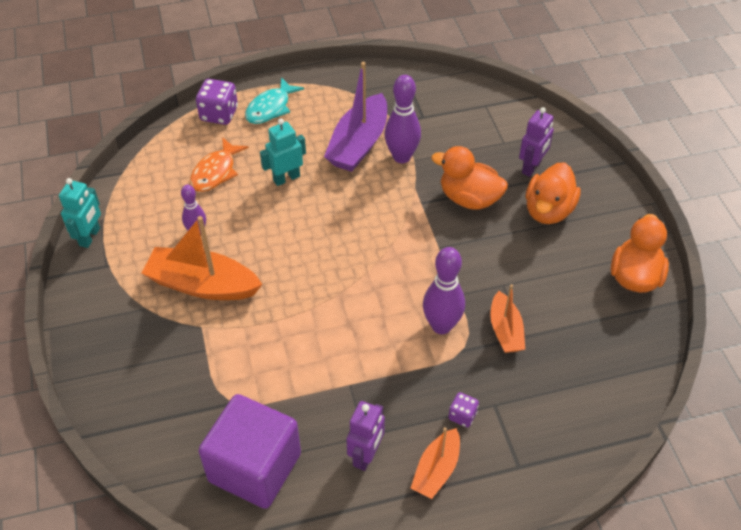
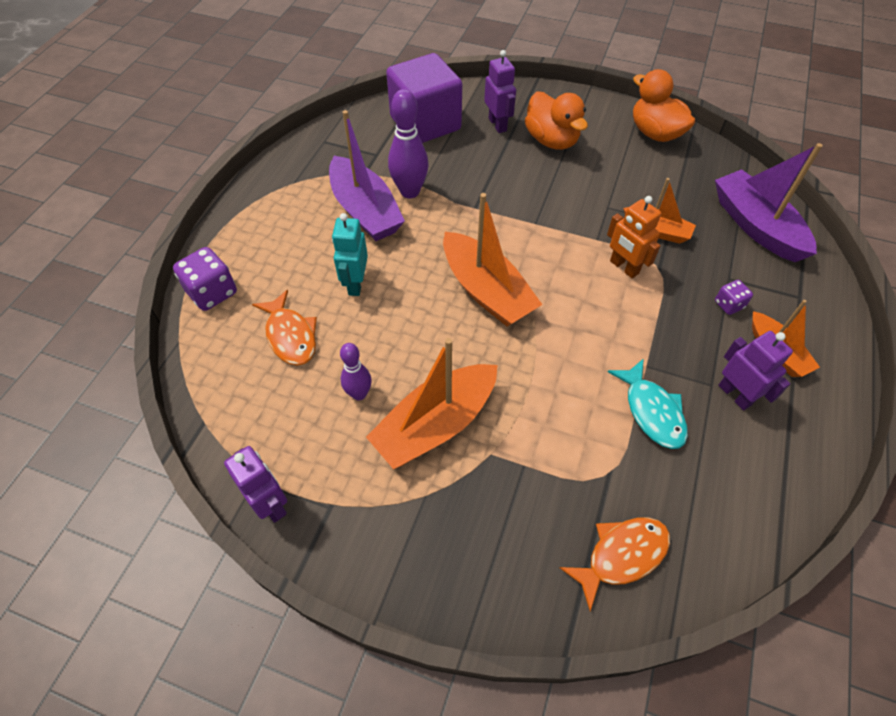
camera: 55 degrees left, 5 degrees up
(90, 237) = (271, 504): turquoise robot -> purple robot
(172, 437) = (621, 556): none -> orange fish
(255, 467) = (701, 494): purple cube -> purple cube (425, 123)
(270, 108) = (249, 248): turquoise fish -> turquoise fish (652, 411)
(341, 252) = (486, 291): none -> orange boat
(441, 326) = (624, 267): purple bowling pin -> orange robot
(469, 198) = (498, 177): orange duck -> none
(581, 401) = (756, 226): none -> purple boat

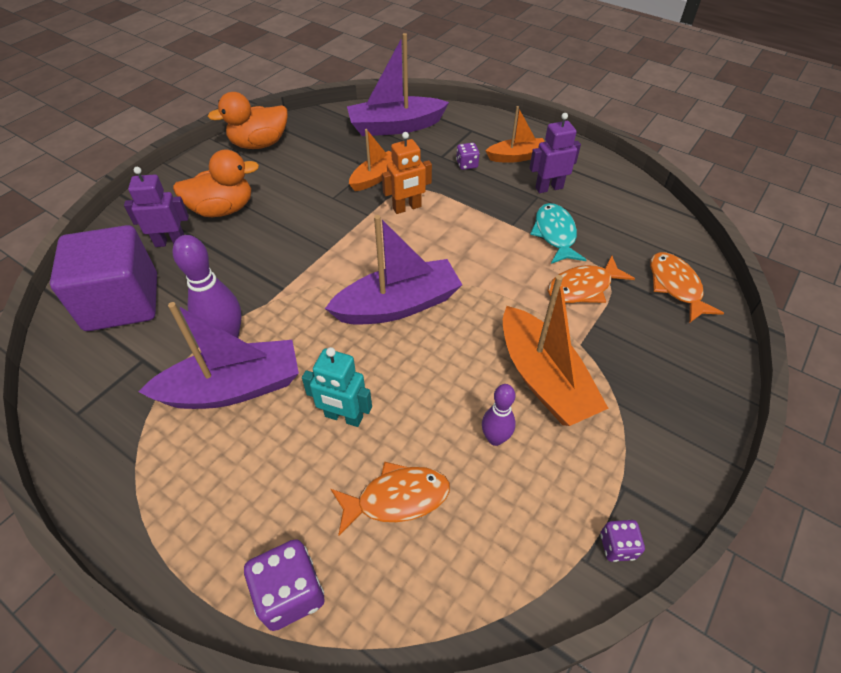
camera: 75 degrees left, 5 degrees down
(271, 504) = (617, 546): purple robot -> purple dice
(486, 291) = (398, 305): orange boat -> purple boat
(576, 449) = (583, 287): none -> orange fish
(652, 411) = (555, 234): turquoise fish -> turquoise fish turned 90 degrees counterclockwise

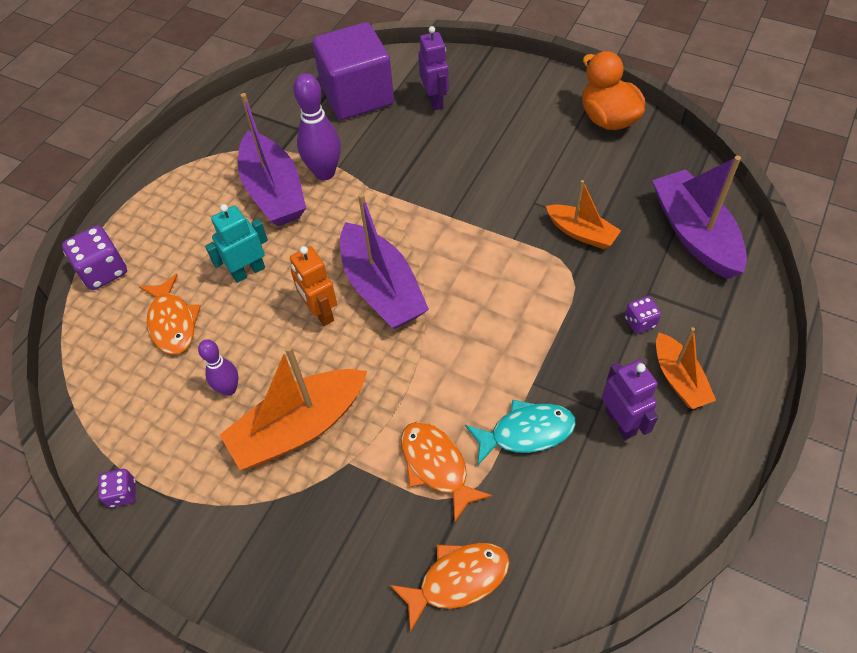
camera: 85 degrees right, 5 degrees up
(223, 209) = (490, 122): orange duck -> none
(343, 417) = (248, 271): turquoise robot -> turquoise robot turned 45 degrees clockwise
(407, 208) = (535, 272): orange robot -> orange robot (320, 312)

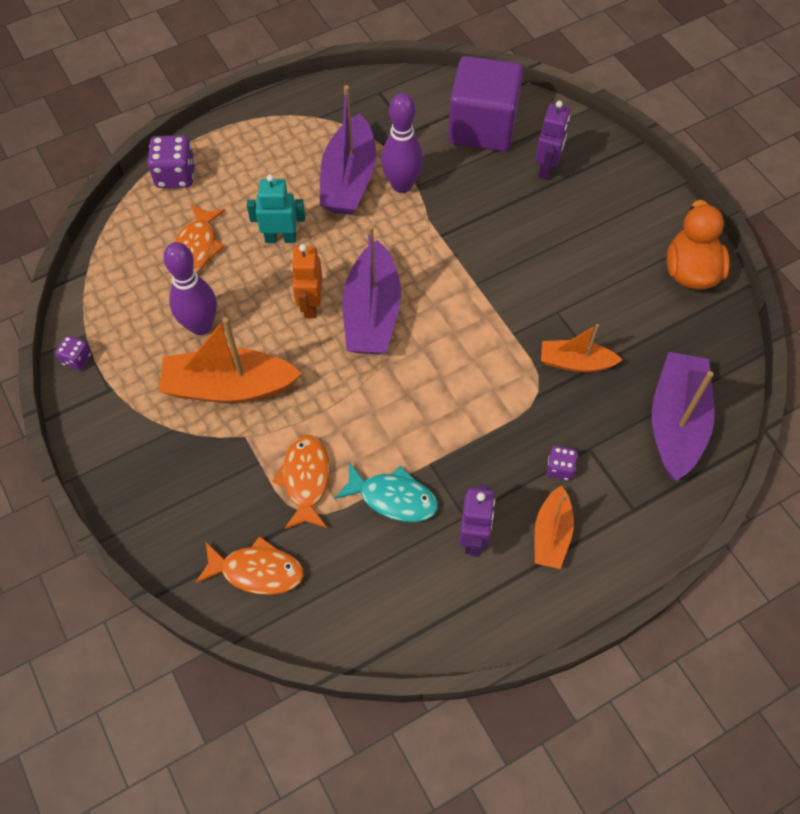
camera: 30 degrees right, 5 degrees up
(229, 389) = (200, 326): purple bowling pin -> purple bowling pin, size x1.63
(581, 233) = (575, 362): orange boat -> orange boat turned 120 degrees clockwise

